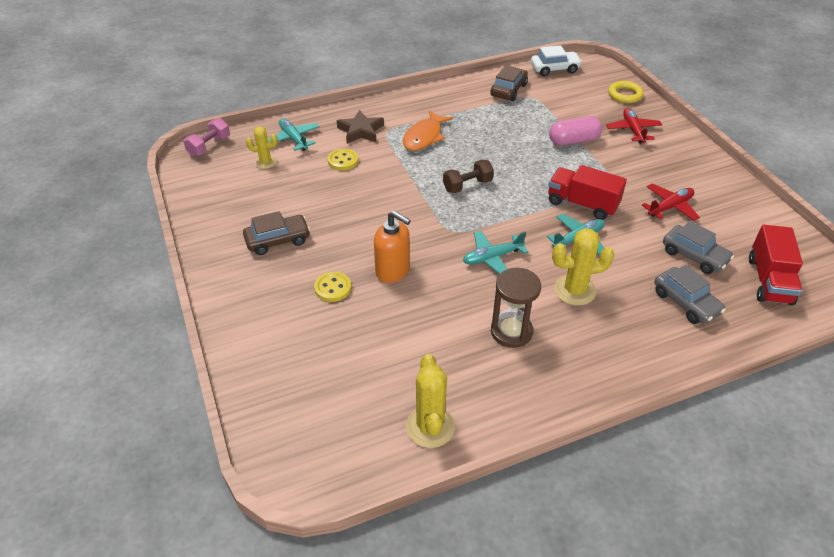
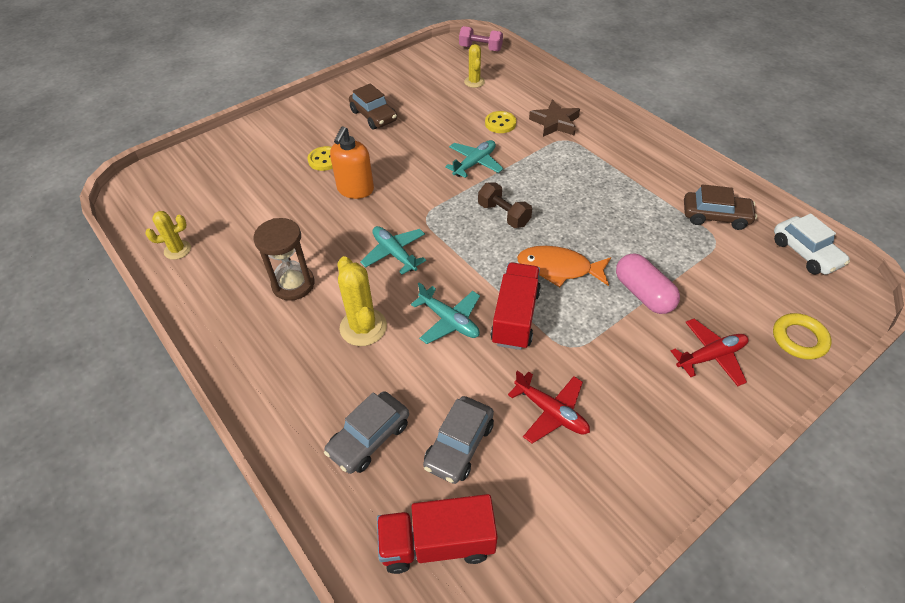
camera: 75 degrees right, 5 degrees up
(294, 139) = (517, 87): turquoise plane -> turquoise plane (474, 163)
(424, 137) = (571, 167): orange fish -> orange fish (558, 269)
(430, 427) = (177, 250): yellow cactus -> yellow cactus, size x0.62

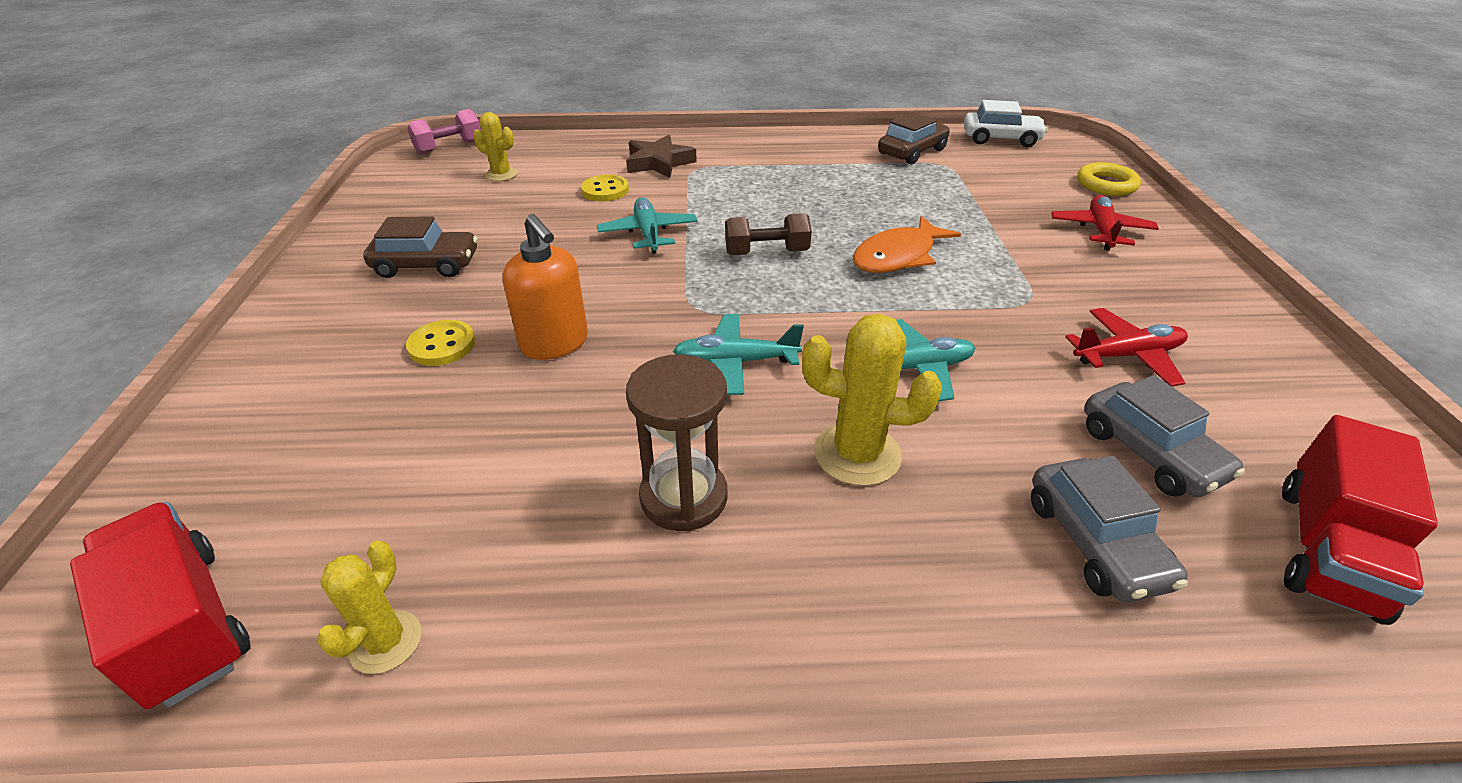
camera: 55 degrees left, 10 degrees down
(515, 317) = (951, 316): red truck -> red truck (185, 625)
(643, 294) = (984, 227): pink capsule -> none

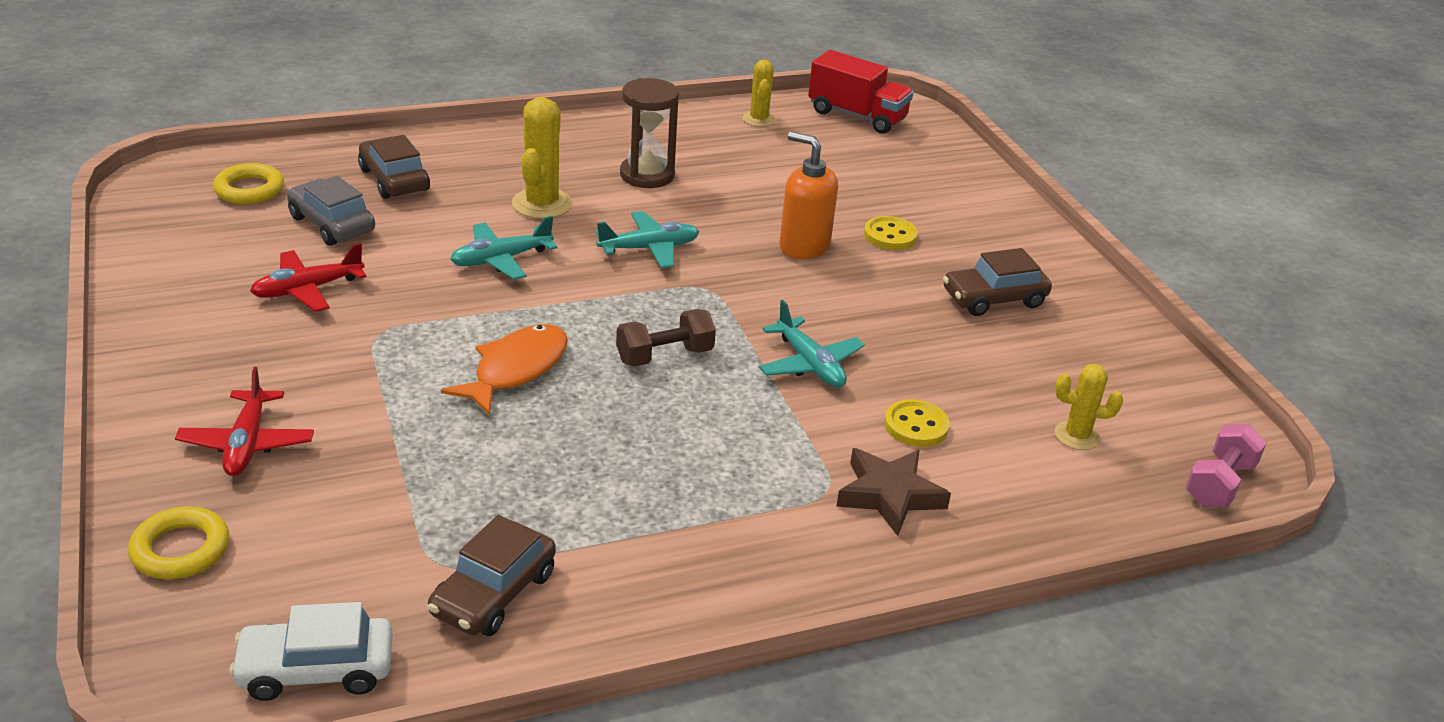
camera: 160 degrees right, 5 degrees down
(857, 454) = (542, 204): yellow cactus -> yellow cactus turned 75 degrees counterclockwise
(1095, 542) = (394, 180): grey car -> brown car
(1327, 549) = (249, 190): red truck -> yellow ring

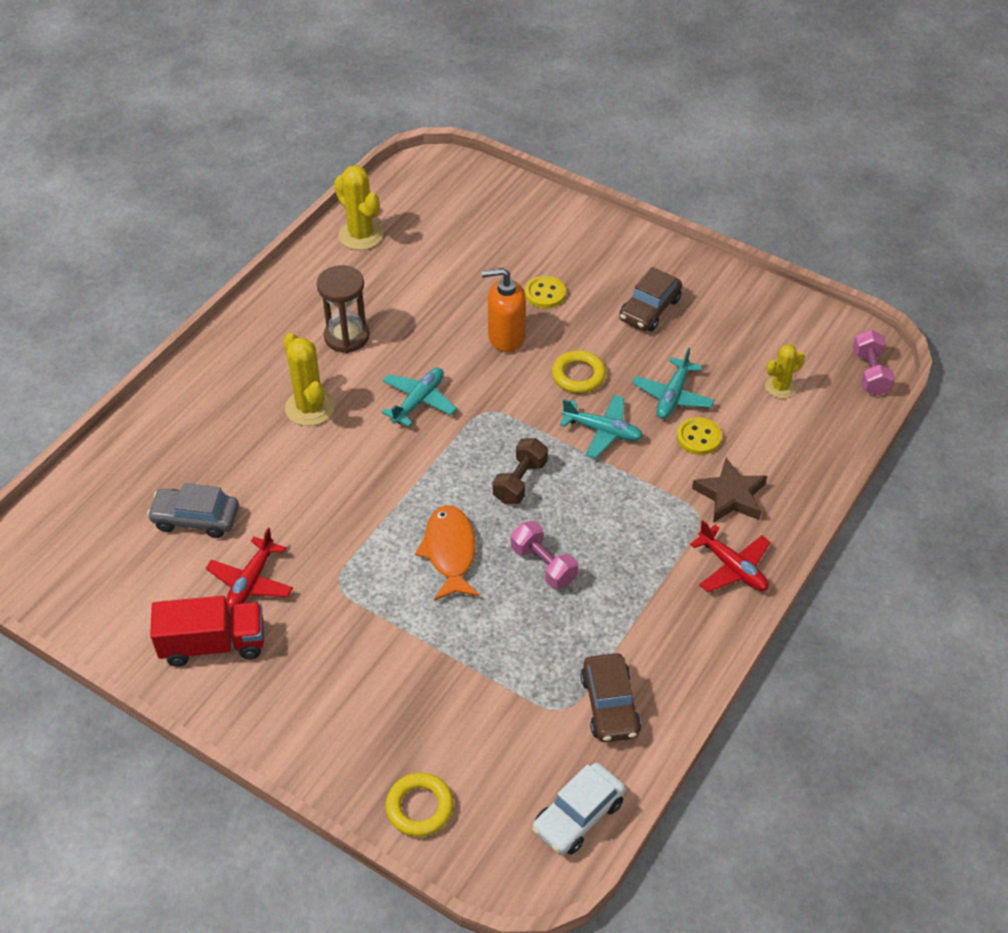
camera: 35 degrees left, 15 degrees up
(247, 444) = (364, 716): red plane -> red plane (732, 567)
(249, 190) = (99, 528): yellow ring -> yellow ring (578, 375)
(394, 180) = (187, 452): brown car -> none
(501, 259) = (340, 473): turquoise plane -> turquoise plane (672, 396)
(595, 433) = (543, 565): none -> pink dumbbell
(759, 119) = (361, 235): yellow cactus -> yellow cactus, size x1.60
(857, 116) = (419, 191): red truck -> red truck (213, 644)

